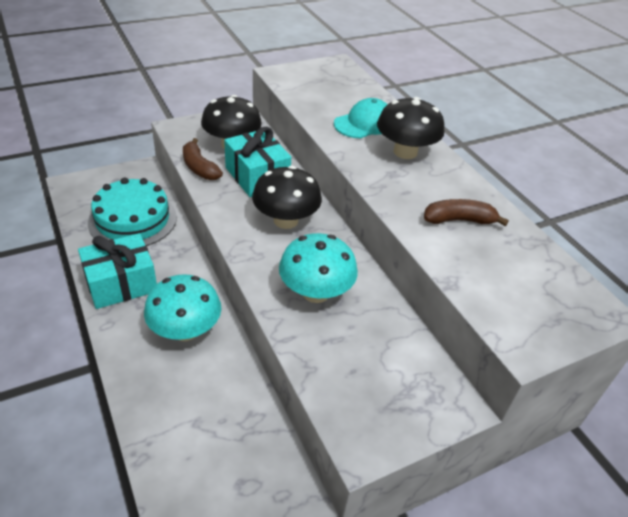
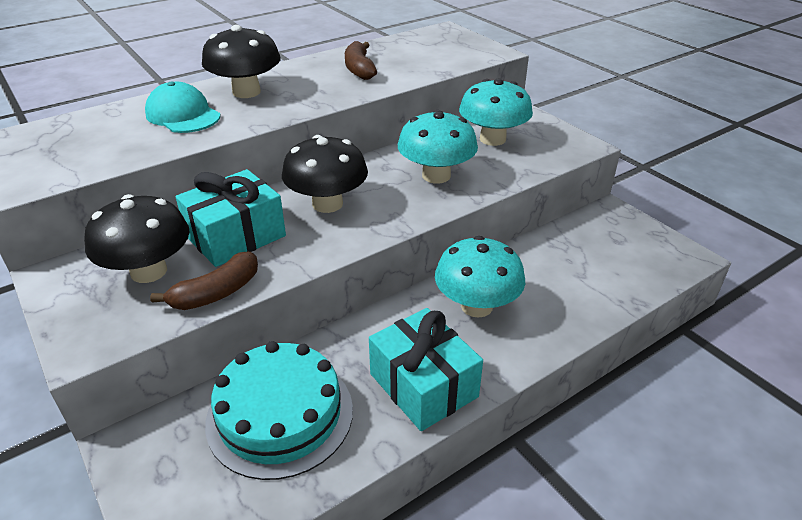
camera: 95 degrees left, 5 degrees down
(386, 355) = (492, 139): none -> turquoise mushroom

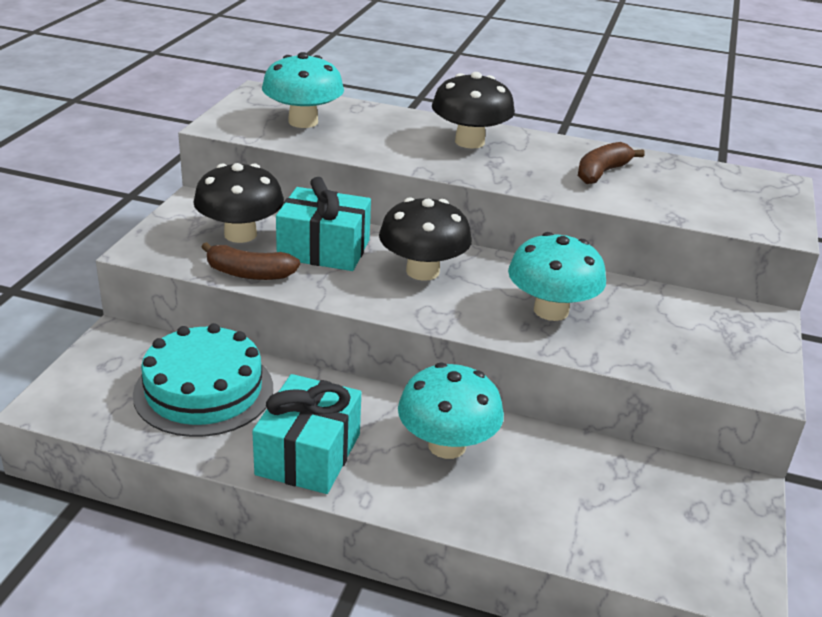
camera: 50 degrees right, 5 degrees down
(183, 115) = (392, 134): turquoise cap -> none
(492, 139) = (674, 319): turquoise mushroom -> turquoise mushroom (303, 122)

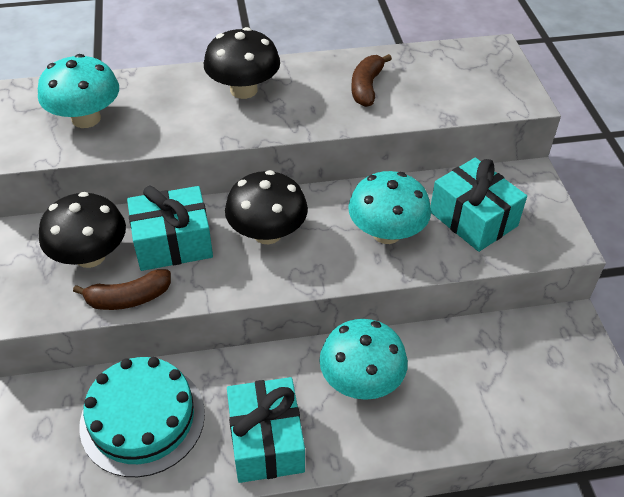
camera: 25 degrees left, 15 degrees up
(662, 331) = (473, 219): none -> turquoise gift

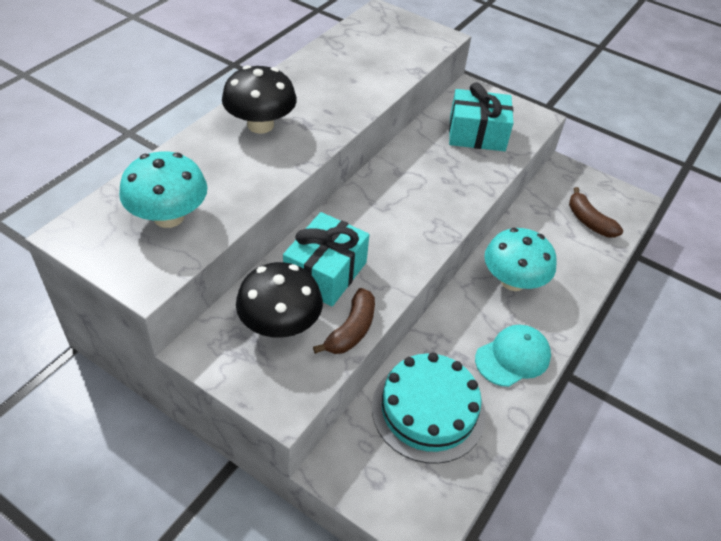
camera: 50 degrees left, 0 degrees up
(266, 441) = (513, 357): turquoise gift -> turquoise cap
(267, 233) = (377, 222): black mushroom -> none
(366, 87) = (341, 77): brown banana -> brown banana (589, 221)
(386, 233) = (444, 173): turquoise mushroom -> none

